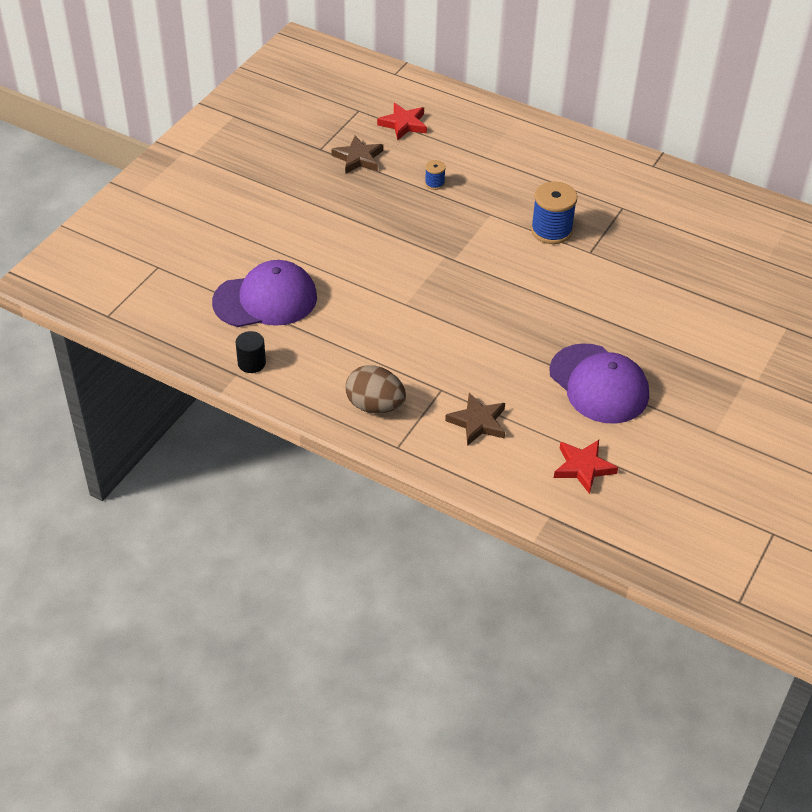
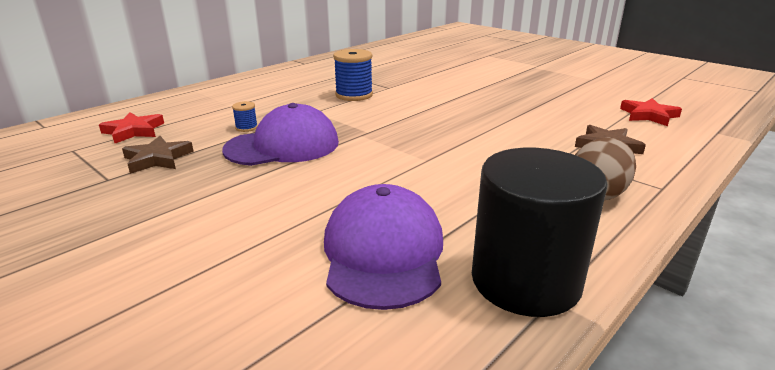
camera: 75 degrees left, 20 degrees down
(251, 363) = (525, 281): black cylinder -> black cylinder, size x2.33
(599, 384) = (546, 101): purple cap -> purple cap (282, 146)

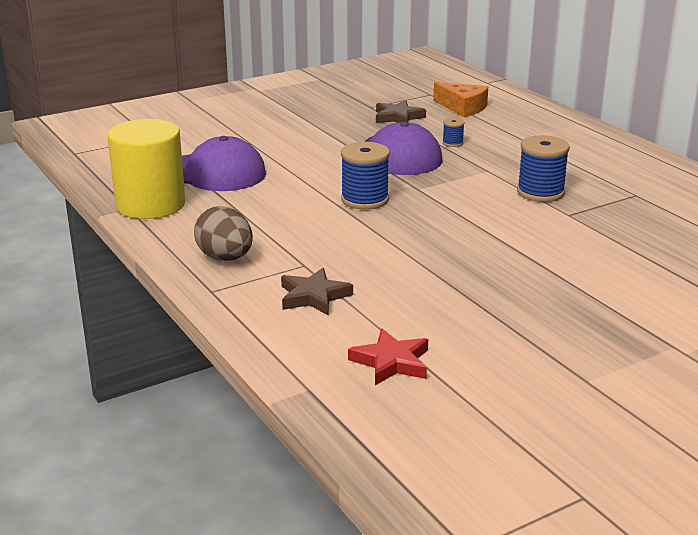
camera: 105 degrees right, 0 degrees up
(134, 131) = (462, 107): red star -> orange cheese
(408, 149) = (364, 200): none -> blue spool
(525, 281) = (150, 205): black cylinder -> yellow cylinder

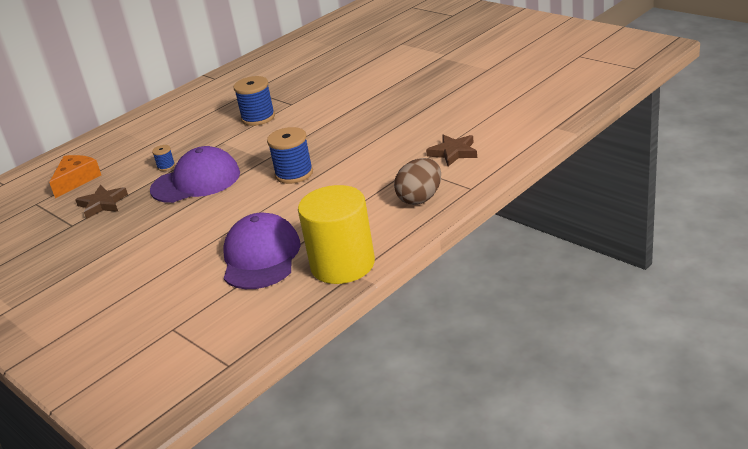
camera: 100 degrees left, 5 degrees up
(391, 362) = (510, 113): red star -> none

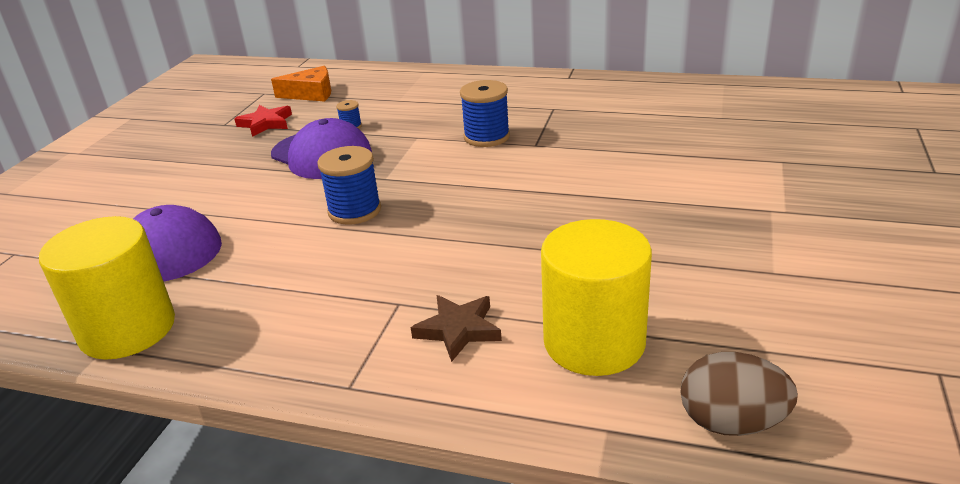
camera: 60 degrees right, 0 degrees up
(102, 204) = (265, 123): brown star -> red star
(420, 198) = (308, 342): brown egg -> brown egg (731, 422)
(496, 119) = (594, 342): none -> yellow cylinder

